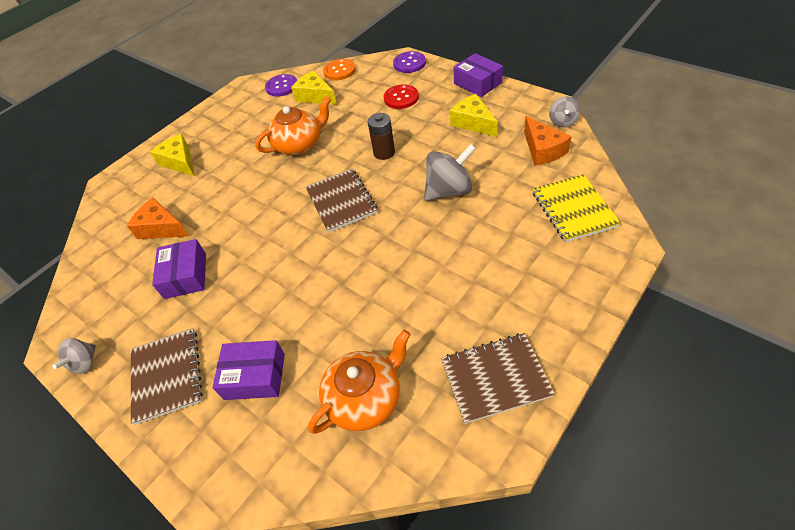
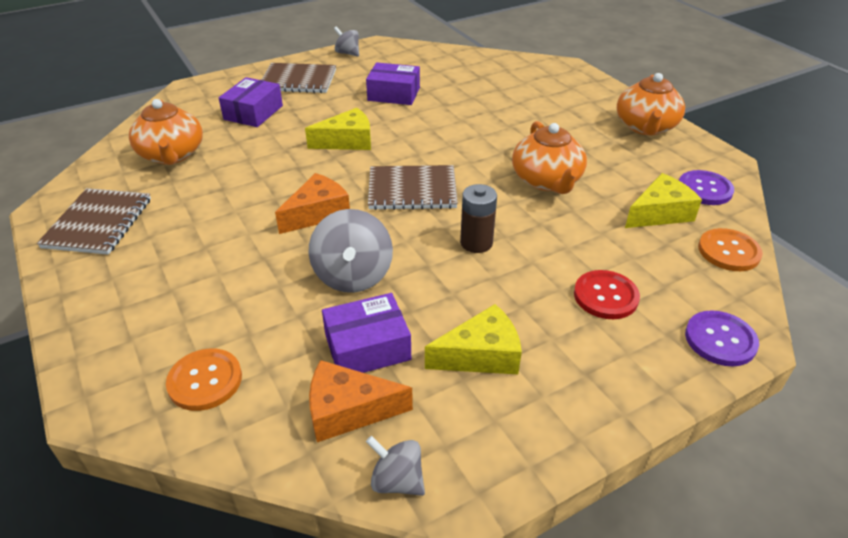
camera: 105 degrees right, 10 degrees down
(161, 228) = (469, 87): orange cheese -> orange cheese (317, 213)
(179, 162) = (571, 103): yellow cheese -> yellow cheese (347, 141)
(210, 121) = (645, 127): none -> orange teapot
(477, 83) = (600, 410): purple box -> purple box (367, 347)
(574, 209) = (205, 381): yellow notebook -> orange button

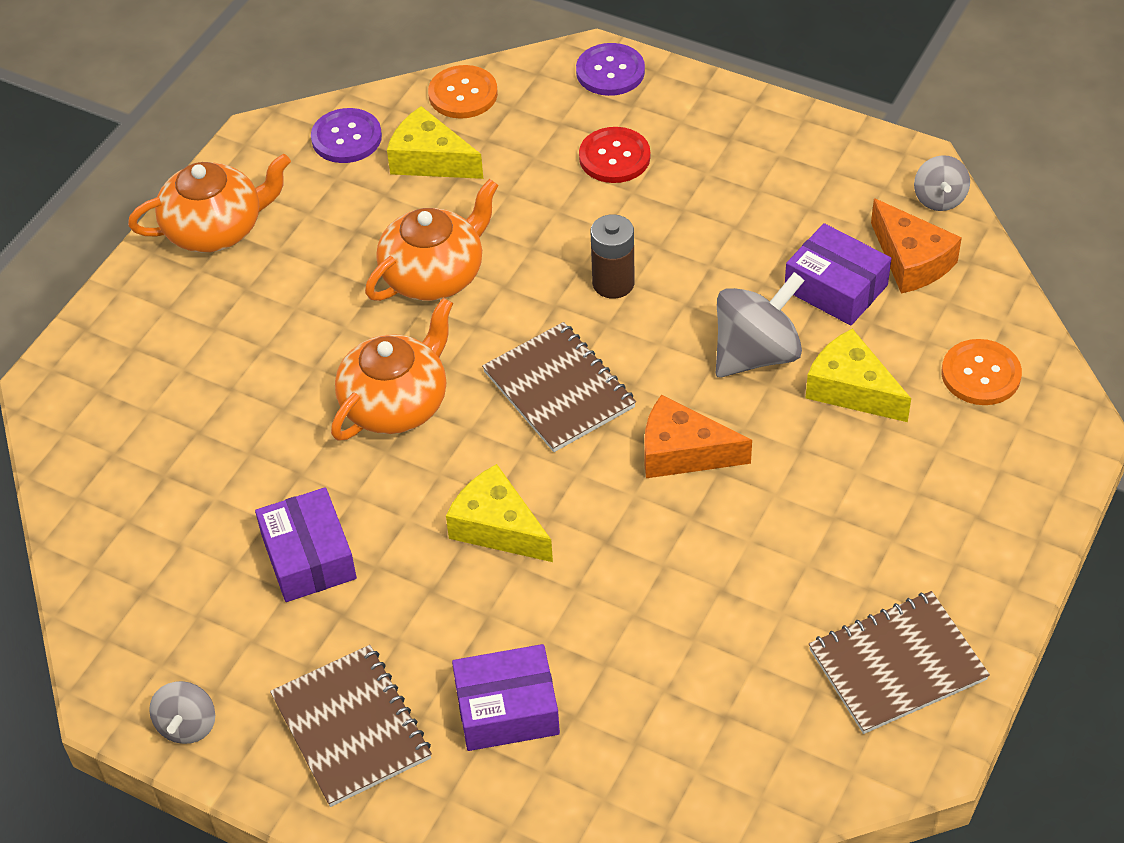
camera: 120 degrees left, 10 degrees up
(172, 155) = (701, 719): orange teapot -> orange teapot (396, 403)
(481, 355) = (771, 209): yellow cheese -> yellow cheese (851, 389)

